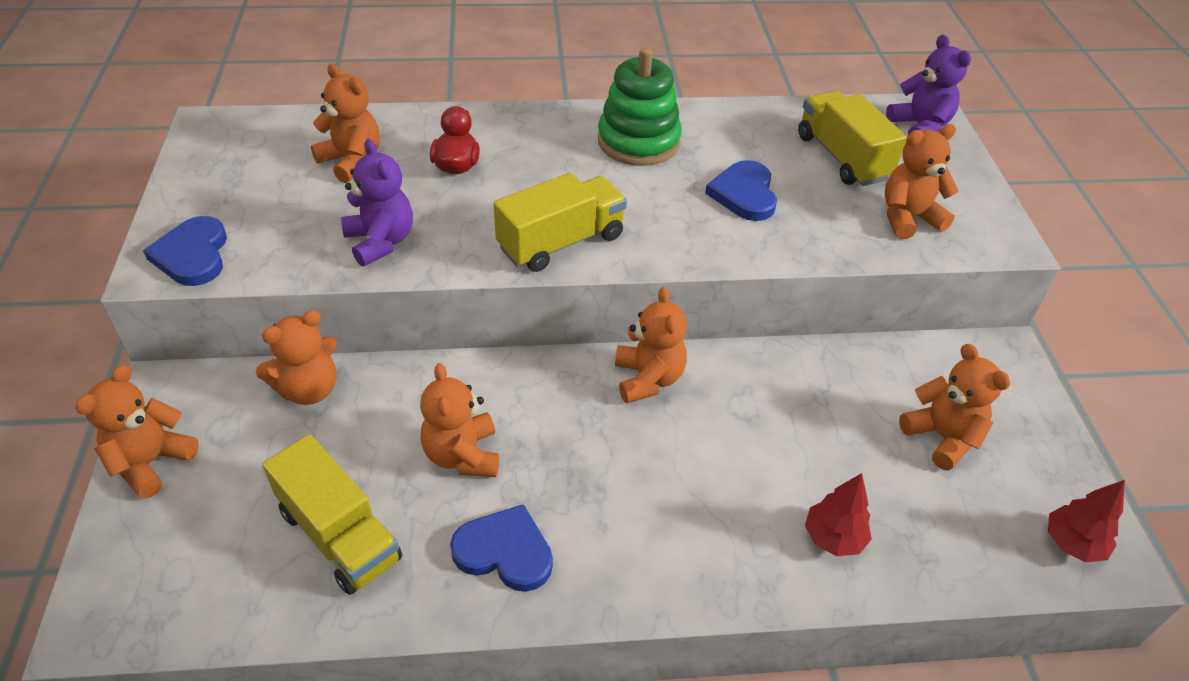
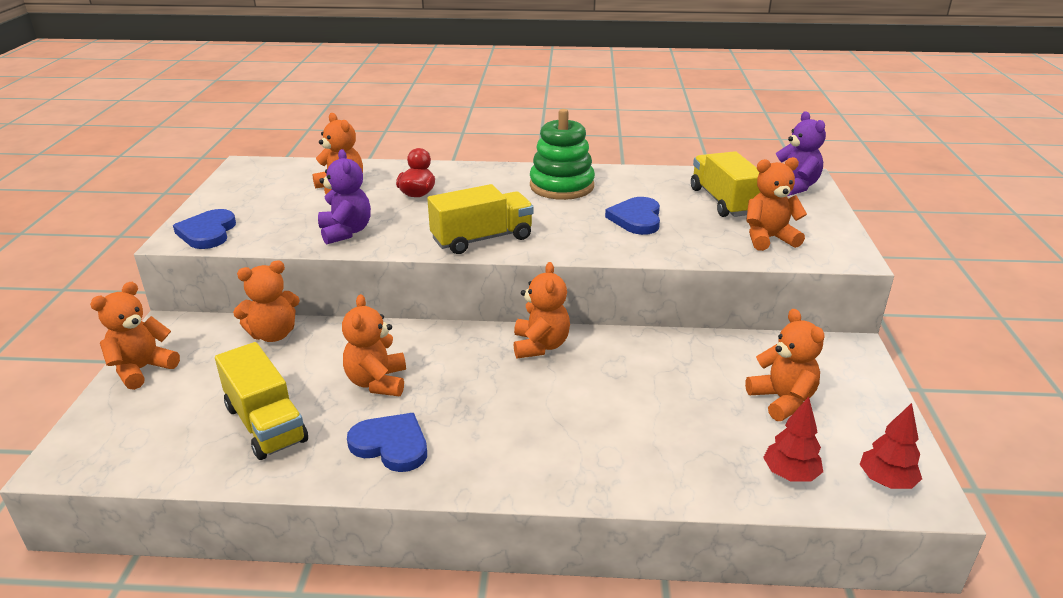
camera: 10 degrees right, 15 degrees down
(833, 538) = (669, 459): red tree -> red tree (790, 474)

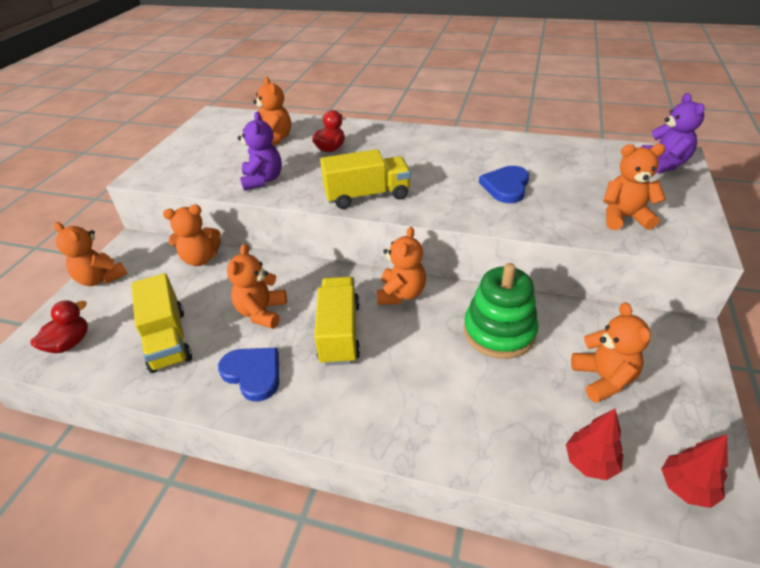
camera: 15 degrees right, 10 degrees up
(130, 444) = (69, 343): none -> red duck
(142, 369) = (101, 278): orange teddy bear -> orange teddy bear turned 105 degrees counterclockwise
(207, 232) = (163, 172): blue heart -> none
(561, 186) = (450, 149): green stacking toy -> green stacking toy (499, 331)
(723, 201) = (591, 175): yellow truck -> yellow truck (339, 333)

